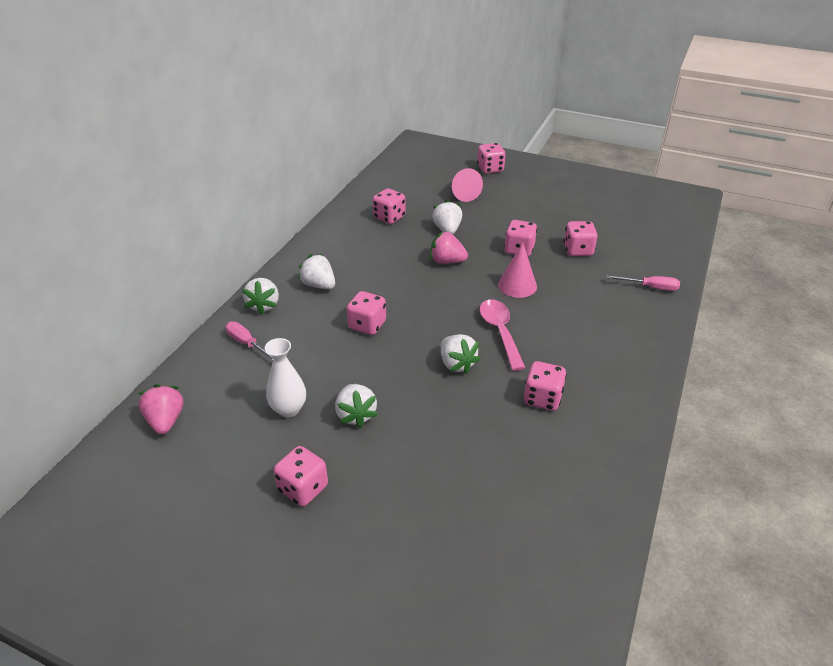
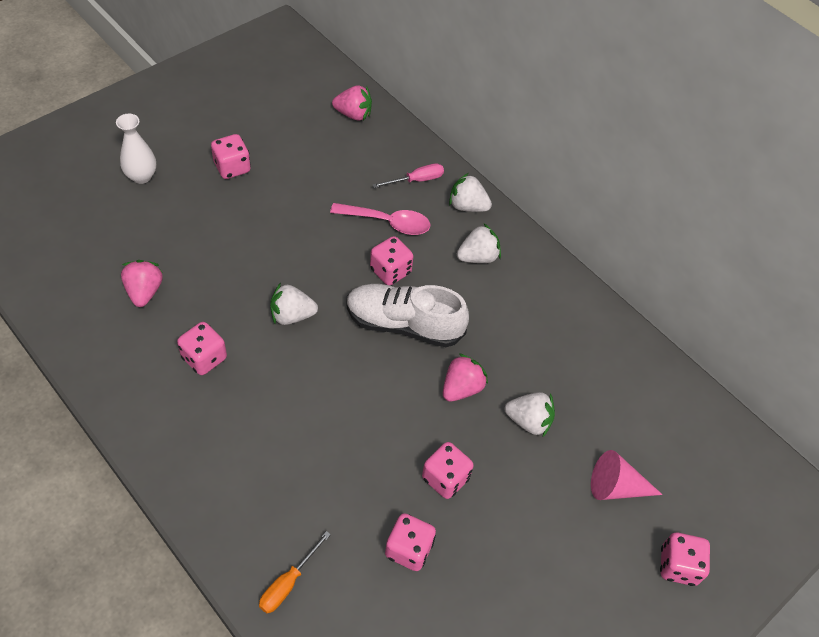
camera: 110 degrees right, 15 degrees up
(289, 409) = (317, 183): white vase -> white vase (141, 176)
(356, 415) = (281, 221): white strawberry -> none
(389, 217) = (586, 372): pink dice -> none
(415, 302) = (404, 324): none -> white shoe
(500, 332) = (312, 374): pink spoon -> pink spoon (388, 222)
(514, 476) = (144, 291): none -> pink strawberry
(517, 285) = (377, 434): pink cone -> none
(650, 287) = (288, 583): pink screwdriver -> orange screwdriver

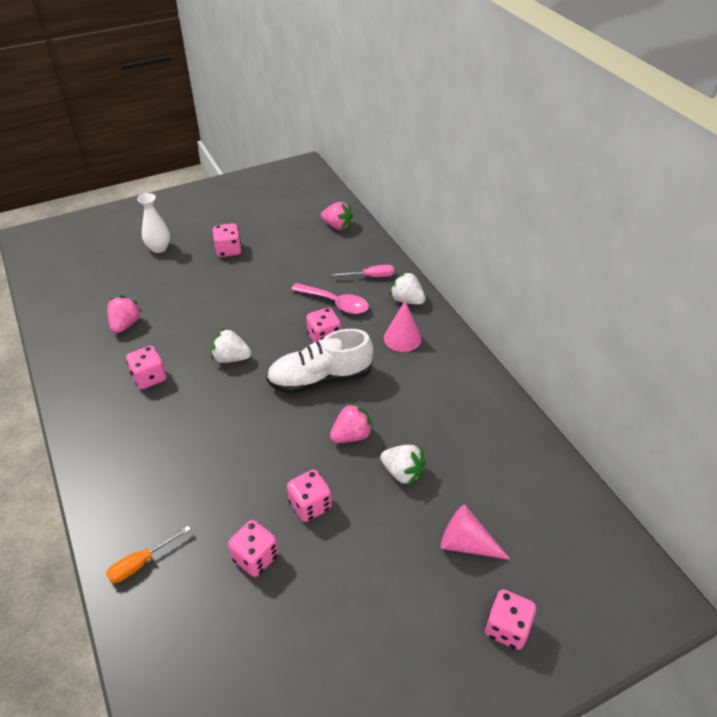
camera: 20 degrees right, 10 degrees down
(404, 324) = (320, 379): white shoe -> white shoe turned 45 degrees counterclockwise
(478, 257) = (402, 338): white strawberry -> pink cone

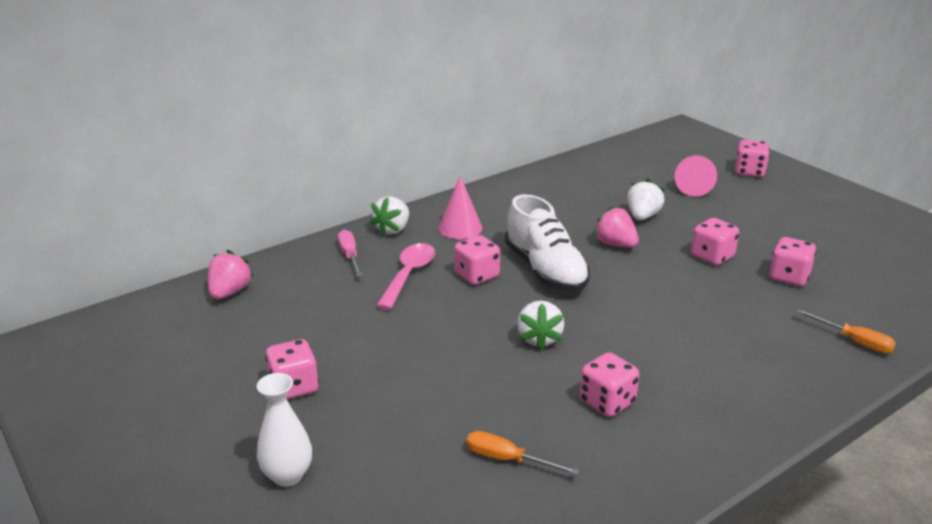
camera: 100 degrees left, 15 degrees down
(125, 324) = (507, 459): pink strawberry -> orange screwdriver

